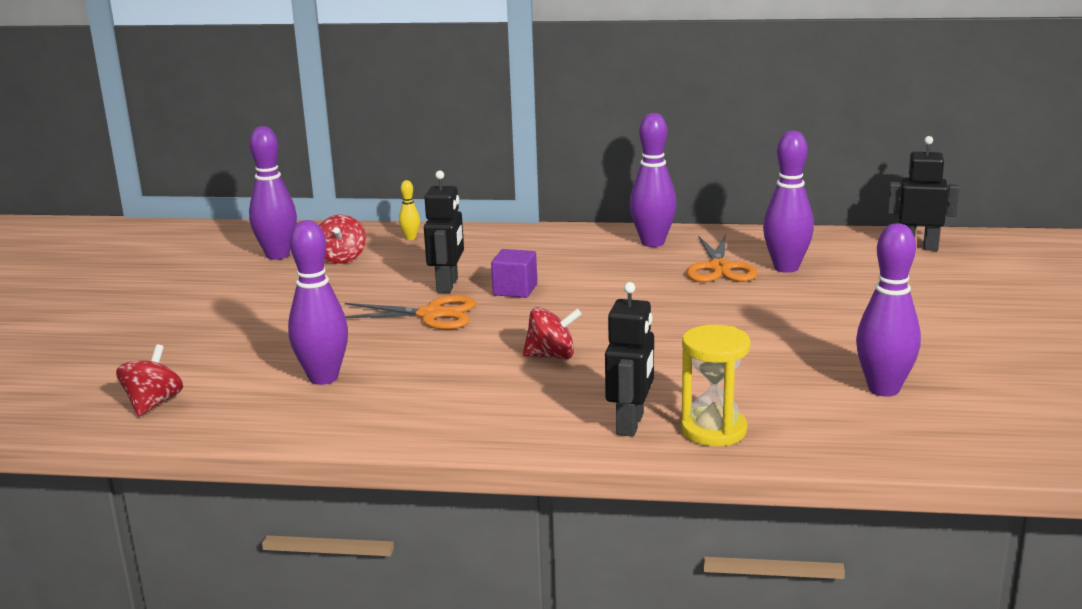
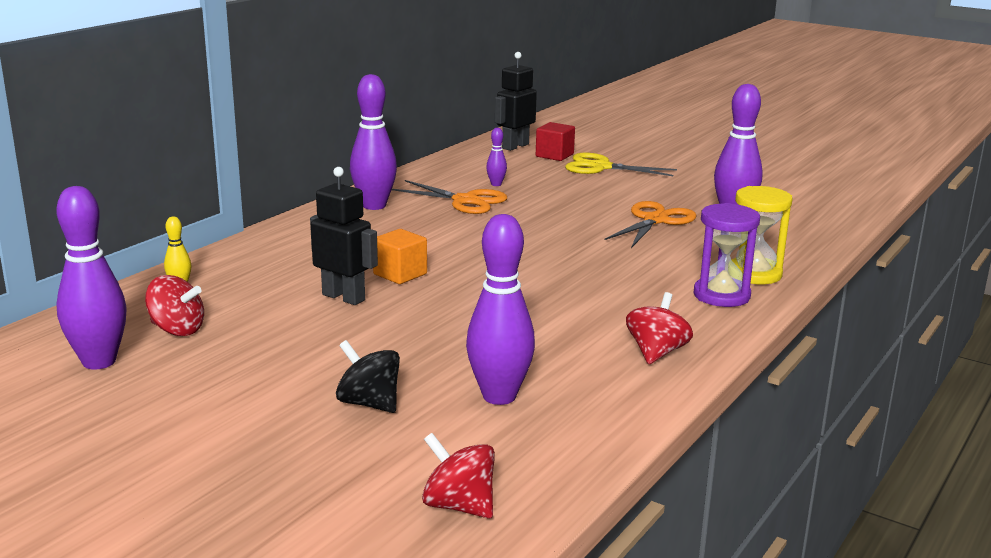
camera: 65 degrees left, 0 degrees up
(278, 340) = (369, 403): none -> black spinning top
(431, 314) = (407, 318): orange scissors -> orange scissors (655, 220)
(515, 290) = (400, 274): purple cube -> orange cube
(551, 356) = (565, 292): red spinning top -> red spinning top (656, 353)
(630, 424) = (721, 295): black robot -> purple hourglass
(786, 268) = (496, 184): purple bowling pin -> purple bowling pin, size x0.47
(924, 269) = (554, 155): none -> red cube
(927, 296) = (601, 167): none -> yellow scissors

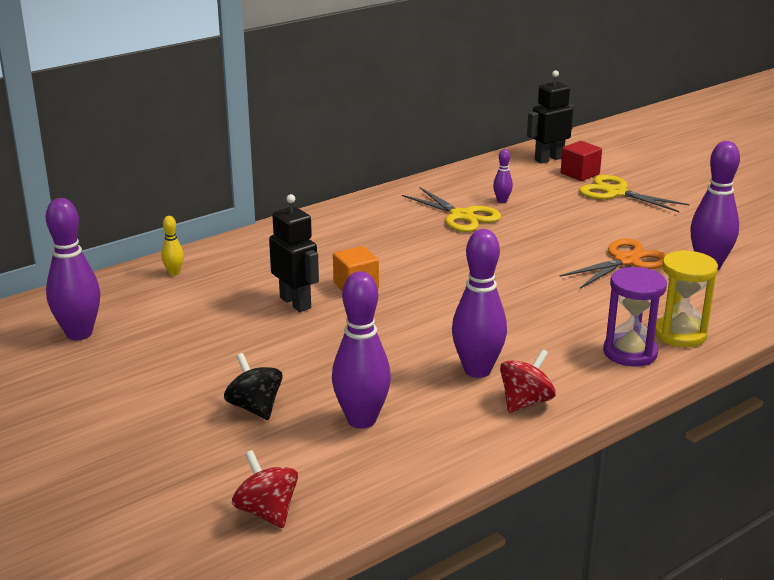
camera: 20 degrees right, 5 degrees up
(177, 330) = (150, 313): red spinning top -> none
(374, 206) = (378, 211): purple bowling pin -> purple bowling pin (477, 370)
(465, 201) = (461, 216): orange scissors -> yellow scissors

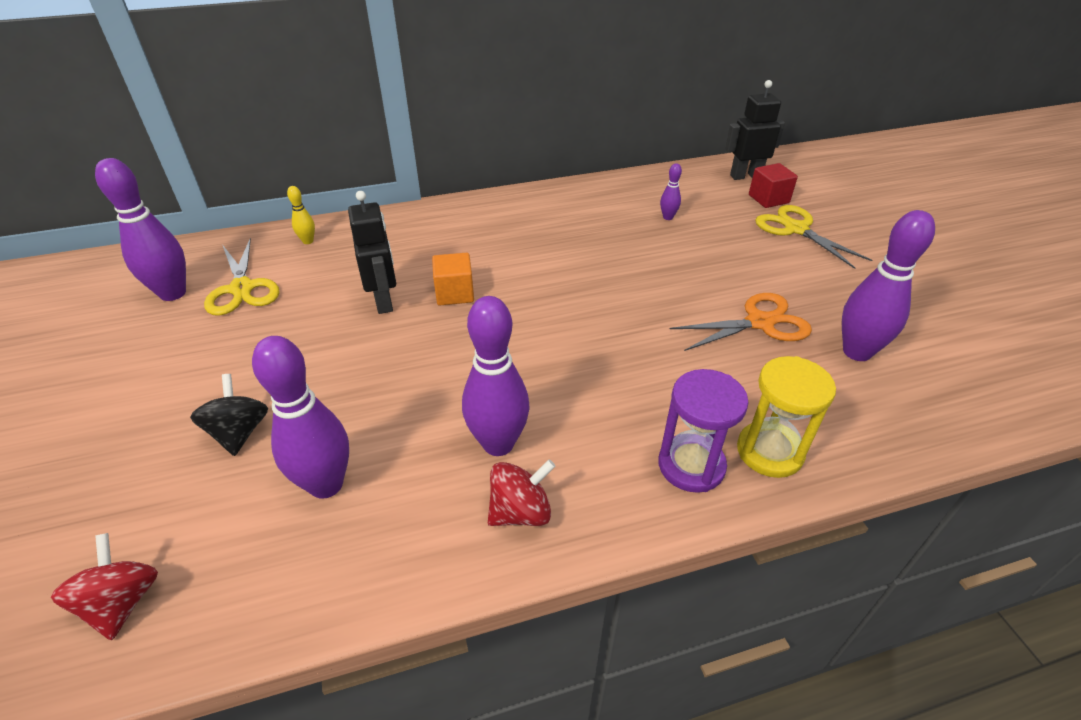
camera: 20 degrees right, 15 degrees up
(461, 216) = (616, 228): yellow scissors -> yellow scissors (242, 288)

